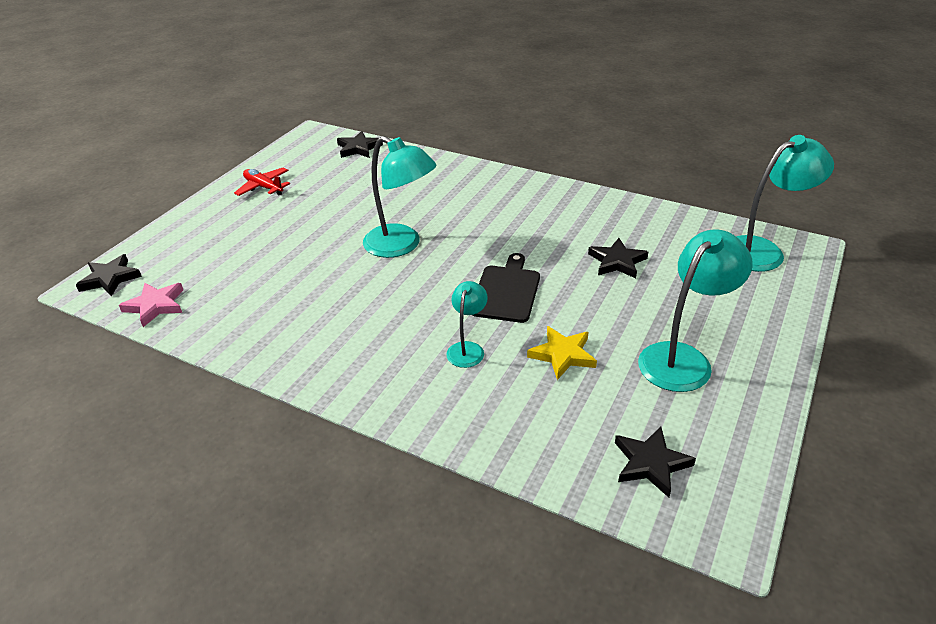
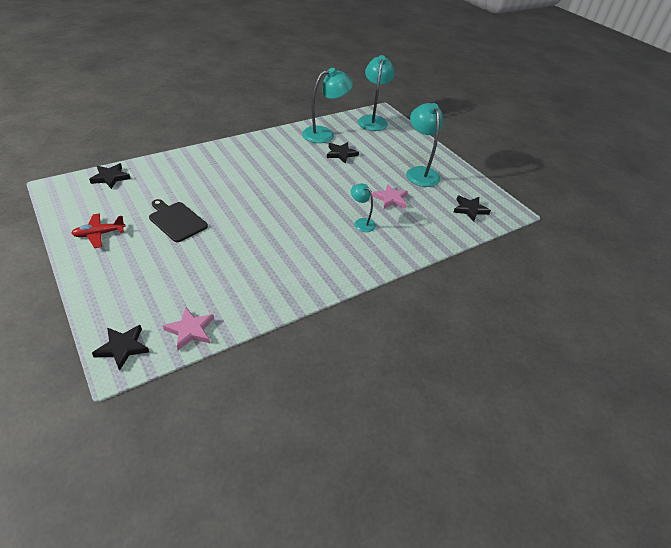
camera: 65 degrees left, 5 degrees up
(401, 245) = (249, 206): turquoise lamp -> turquoise lamp (324, 134)
(506, 291) = (329, 192): black cutting board -> black cutting board (176, 220)
(562, 355) = (390, 199): yellow star -> pink star

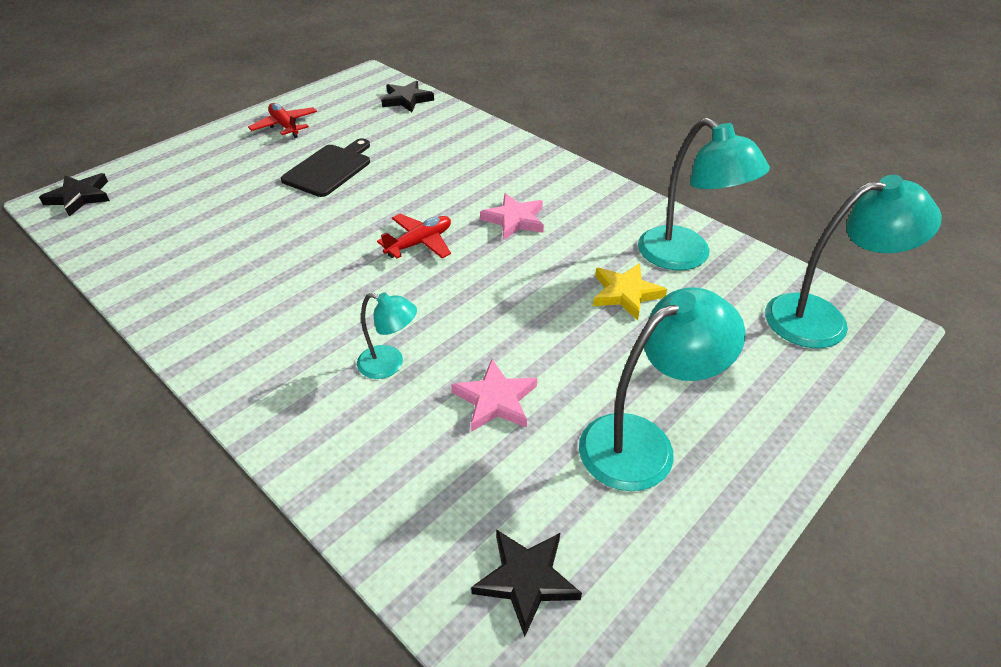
camera: 80 degrees right, 0 degrees up
(190, 330) = (102, 236): pink star -> pink star (514, 220)
(275, 199) = (419, 243): none -> red plane
(341, 154) = (625, 293): black star -> yellow star
(361, 223) = (389, 364): turquoise lamp -> turquoise lamp turned 75 degrees clockwise

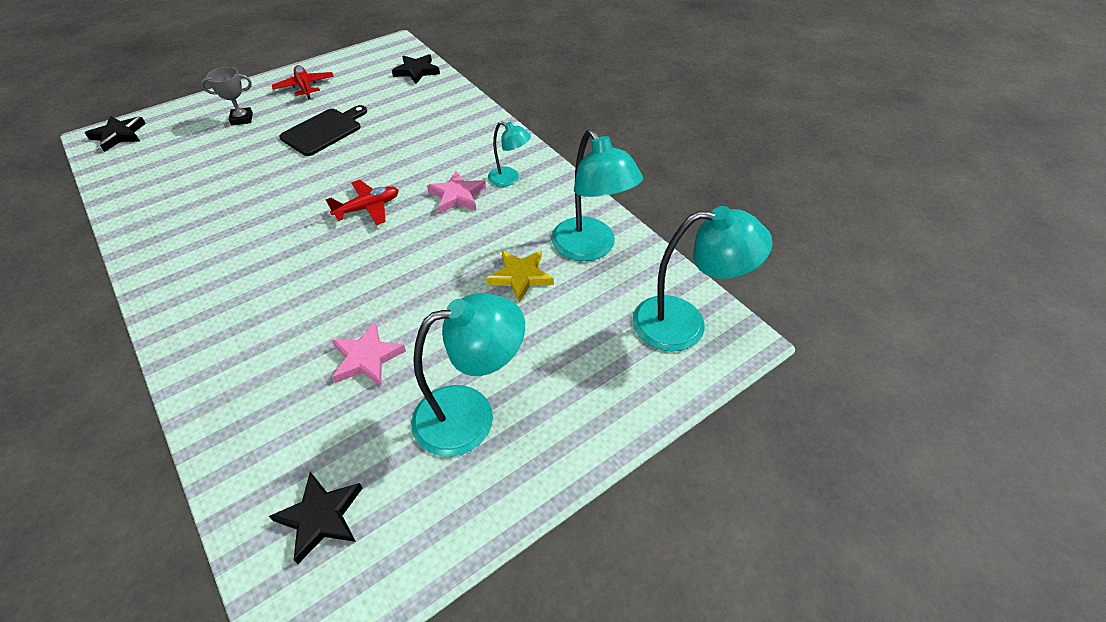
camera: 10 degrees right, 5 degrees up
(225, 166) = (242, 119): none -> grey trophy
(389, 364) = (296, 314): turquoise lamp -> turquoise lamp (509, 179)

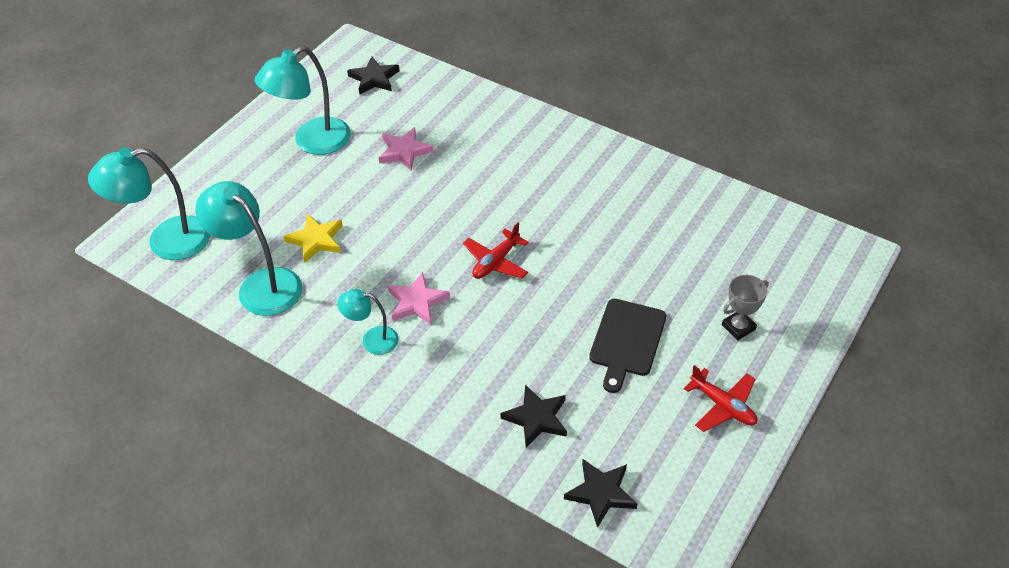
camera: 160 degrees right, 0 degrees up
(119, 135) = (839, 263): black star -> black star (536, 418)

